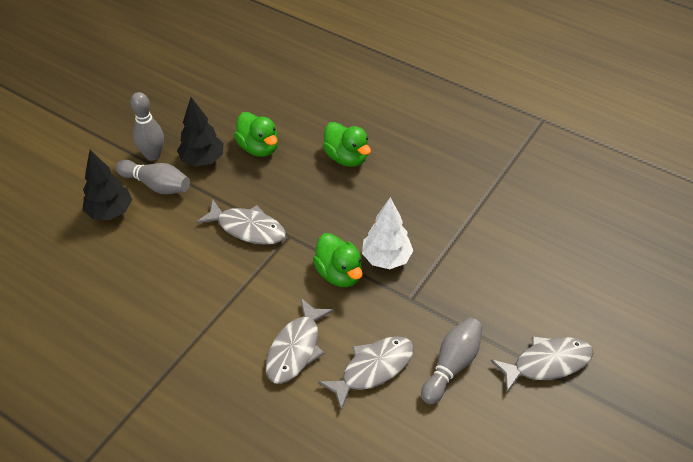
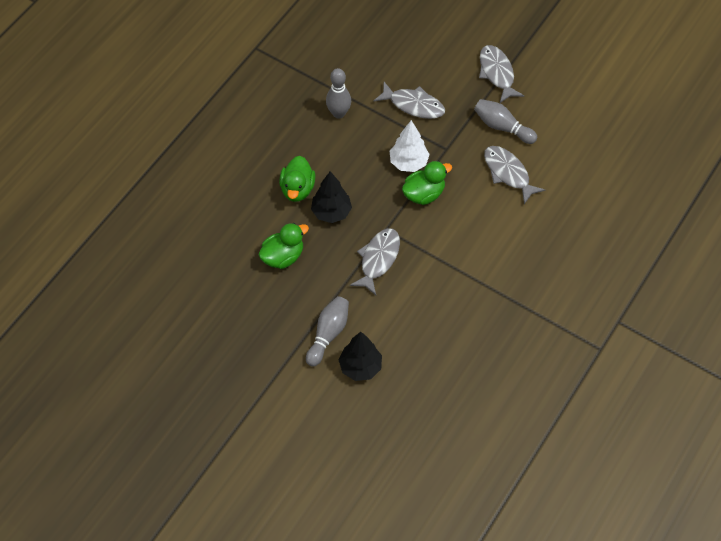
camera: 90 degrees left, 10 degrees up
(153, 155) = (290, 342): grey bowling pin -> grey bowling pin (338, 113)
(202, 160) = (297, 300): black tree -> black tree (331, 212)
(296, 348) = (494, 221): grey fish -> grey fish (413, 105)
(346, 158) = (297, 189): green duck -> green duck turned 135 degrees clockwise

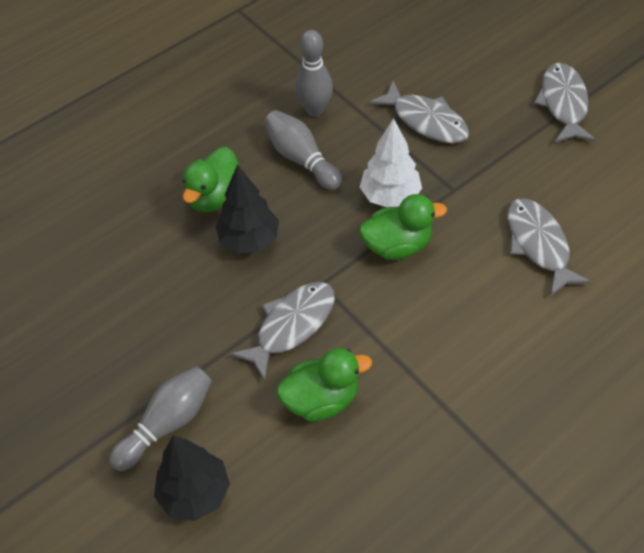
camera: 20 degrees right, 5 degrees down
(283, 256) = (152, 287): green duck -> green duck (321, 400)
(502, 127) = (549, 177): grey bowling pin -> grey bowling pin (301, 159)

